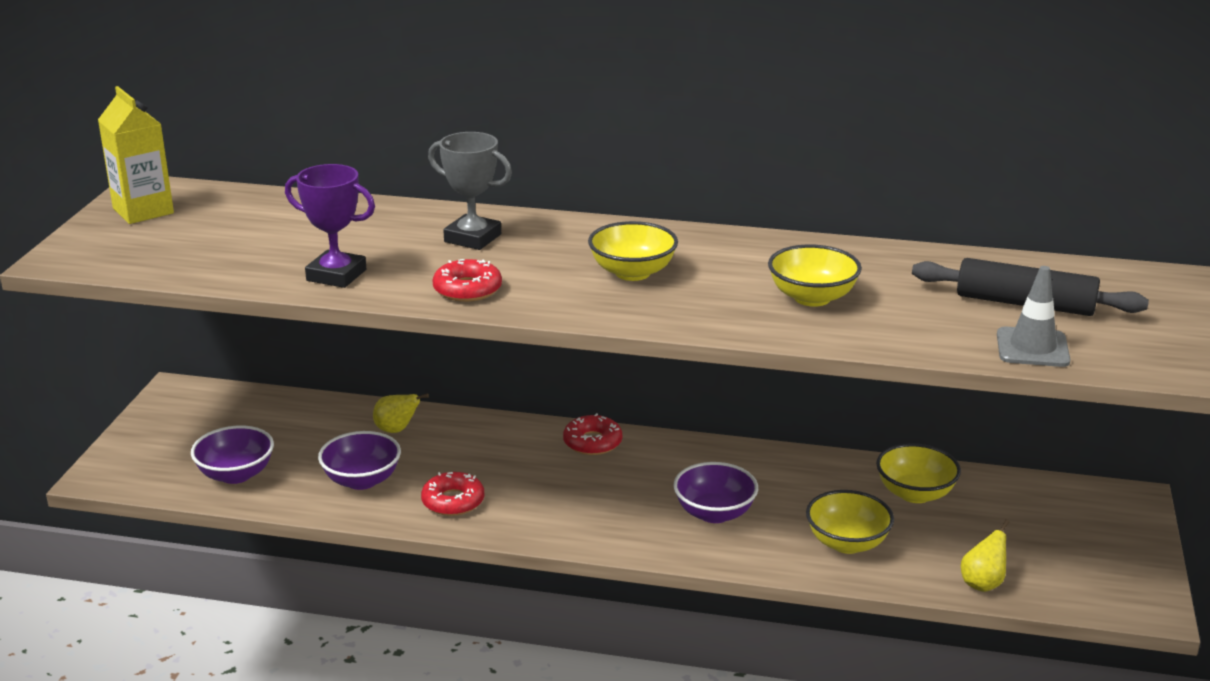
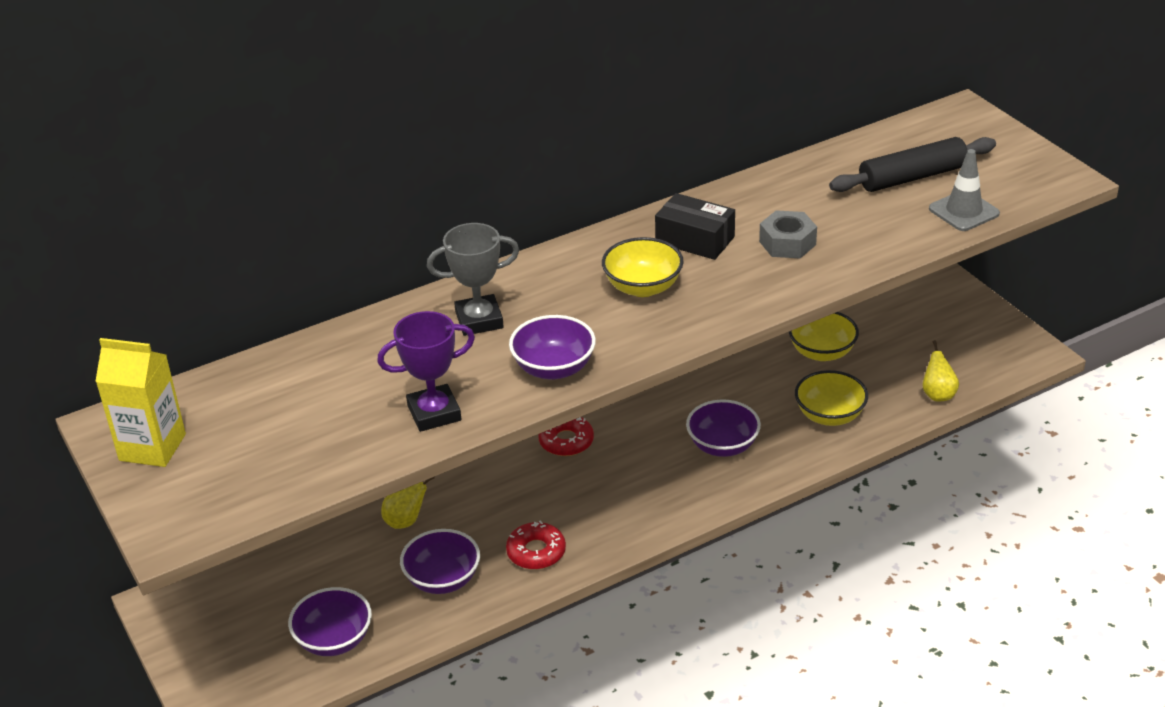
camera: 40 degrees left, 10 degrees up
(467, 289) = (554, 368): red donut -> purple bowl
(735, 262) = (695, 239): none -> black box
(812, 298) = (787, 243): yellow bowl -> grey nut

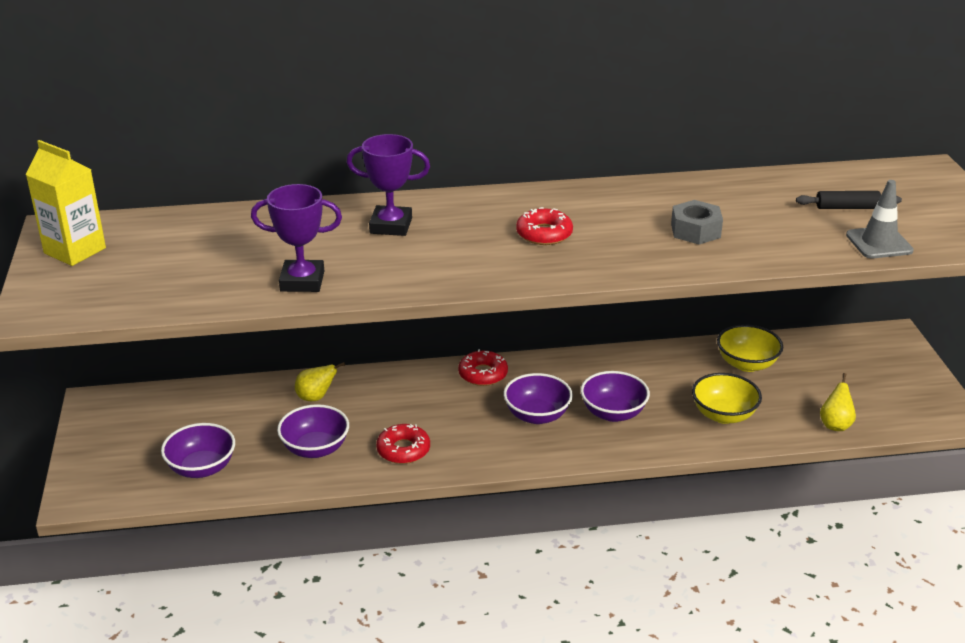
camera: 20 degrees right, 5 degrees down
(479, 320) = (391, 226): grey trophy -> purple trophy
(554, 368) = (424, 274): purple bowl -> purple bowl (537, 415)
(643, 287) = (544, 234): yellow bowl -> red donut
(695, 239) = (615, 210): black box -> none
(912, 177) = (847, 207): black rolling pin -> black rolling pin, size x0.59

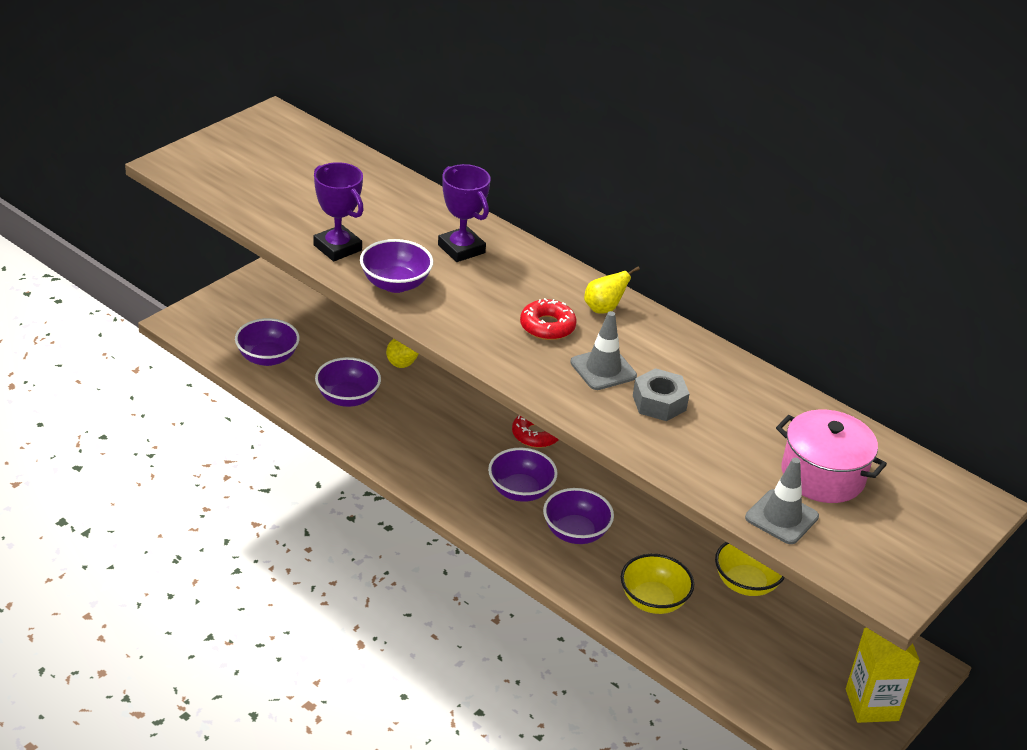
camera: 45 degrees right, 5 degrees up
(75, 251) = (257, 138): yellow carton -> yellow carton (872, 705)
(394, 276) = (395, 284): none -> purple bowl
(403, 450) = (396, 442): red donut -> none
(627, 235) = (603, 369): none -> grey traffic cone
(835, 425) = (727, 679): yellow pear -> yellow pear (603, 309)
(847, 207) = (822, 475): black rolling pin -> pink pot

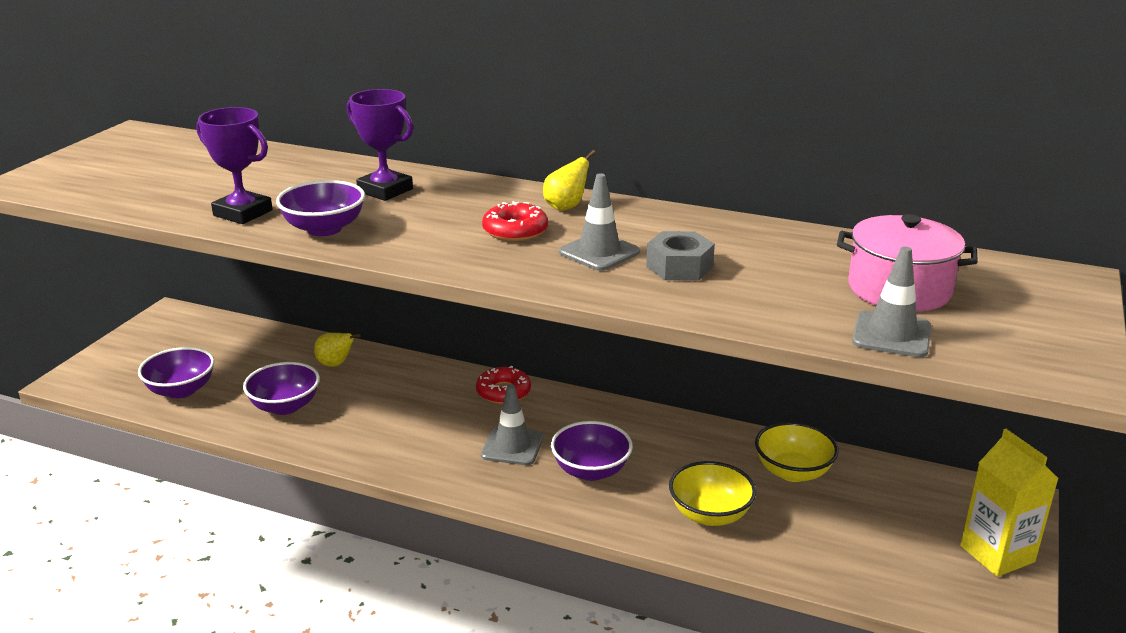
camera: 15 degrees left, 10 degrees down
(520, 491) = (512, 446): purple bowl -> grey traffic cone

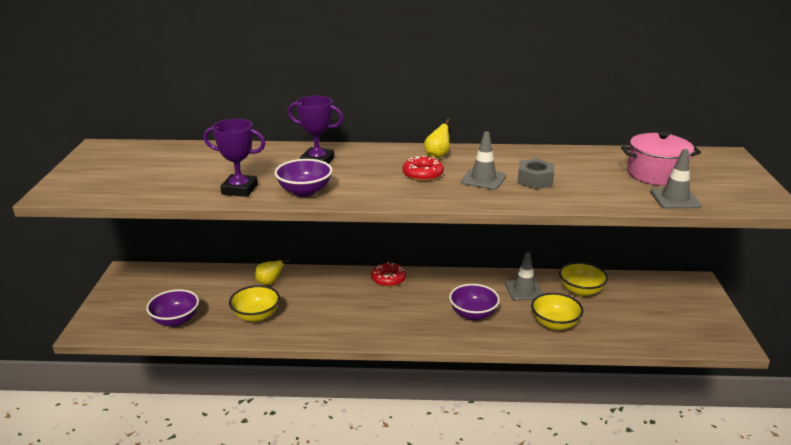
camera: 20 degrees left, 0 degrees up
(285, 406) = (256, 316): purple bowl -> yellow bowl
(512, 446) = (418, 310): grey traffic cone -> grey traffic cone (524, 290)
(997, 554) = (707, 311): yellow carton -> none

